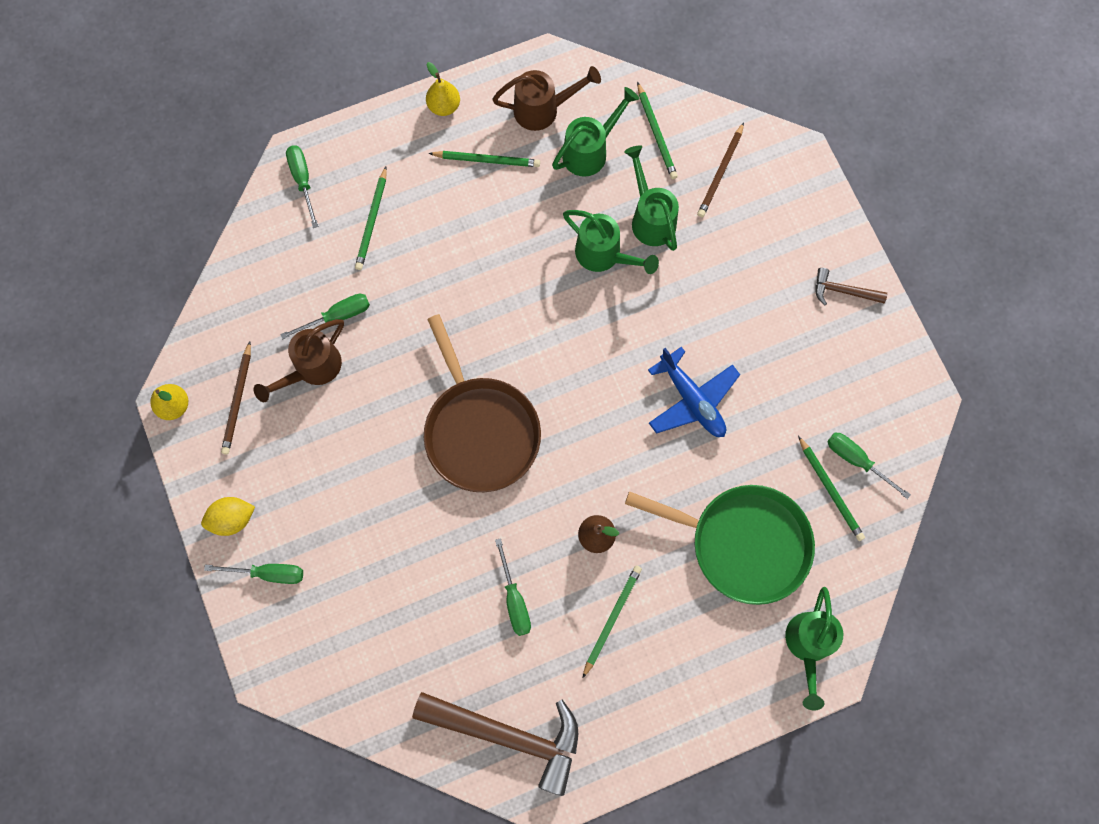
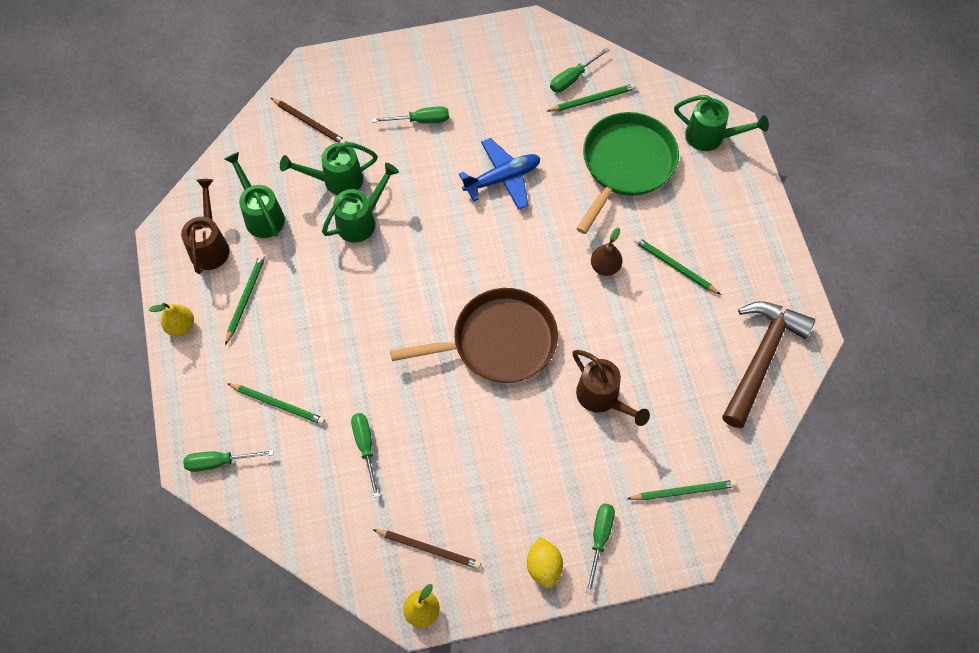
camera: 80 degrees left, 10 degrees down
(312, 368) = (411, 476): brown watering can -> brown watering can (602, 398)
(514, 599) = (649, 336): green screwdriver -> green screwdriver (420, 120)
(656, 133) = (260, 162): green pencil -> green pencil (683, 491)
(843, 291) = (434, 60): brown hammer -> none

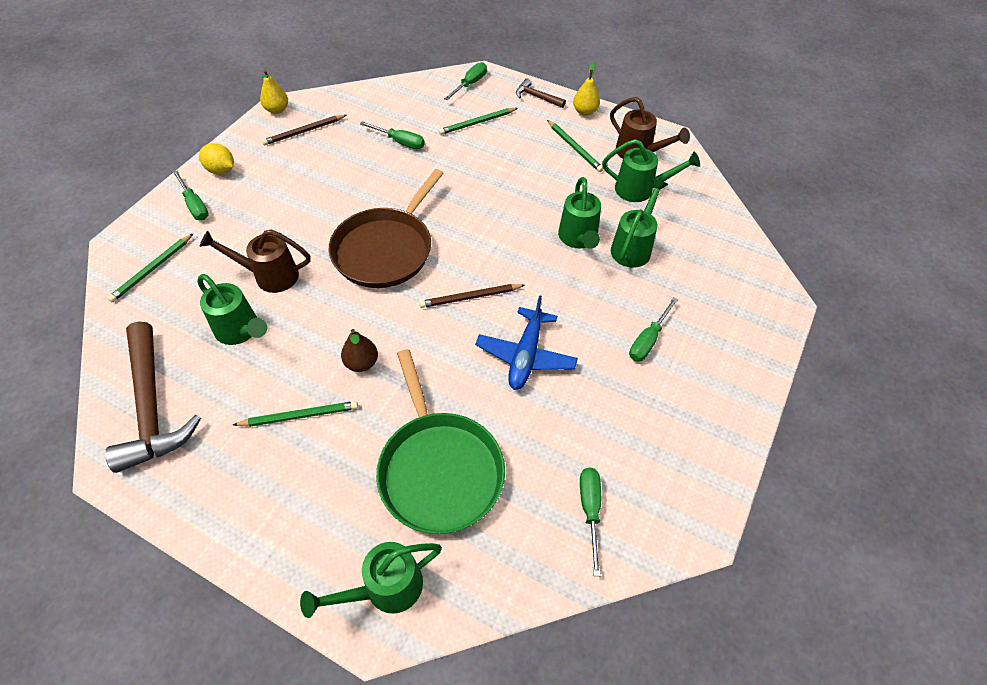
camera: 130 degrees right, 10 degrees down
(191, 383) = (537, 97): none -> brown hammer
(310, 123) = (712, 265): brown pencil -> brown pencil (470, 297)
(593, 99) = (545, 507): green pencil -> none
(661, 366) = (240, 331): none -> green watering can

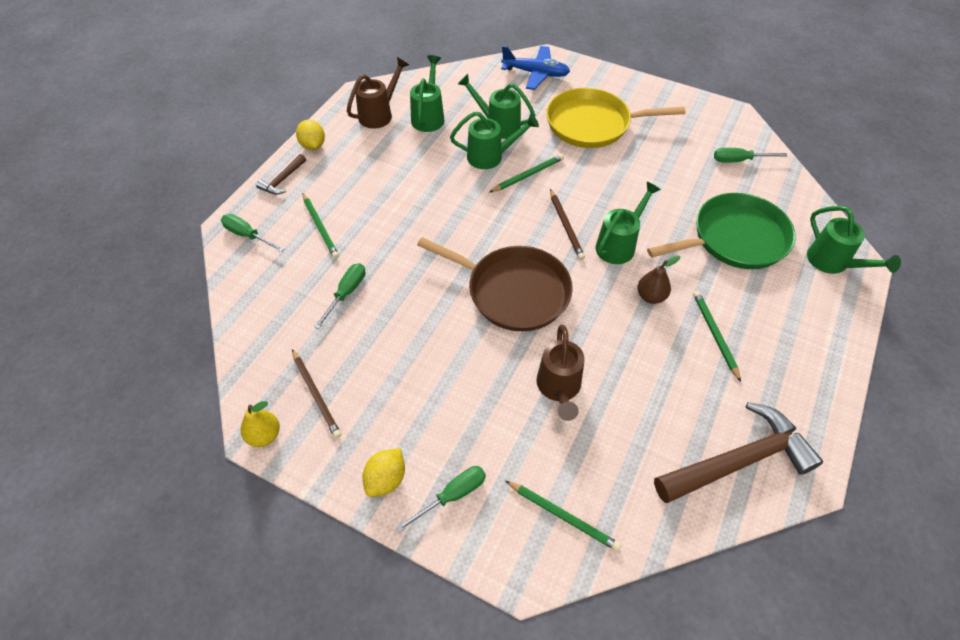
camera: 90 degrees left, 0 degrees up
(240, 331) = (634, 401): green watering can -> green watering can (619, 245)
(526, 355) = (621, 190): blue plane -> blue plane (535, 73)
(574, 148) = (368, 155): green pencil -> green pencil (528, 175)
(585, 111) = (313, 145): yellow pear -> yellow lemon
(648, 340) = (593, 124): green screwdriver -> yellow pan

